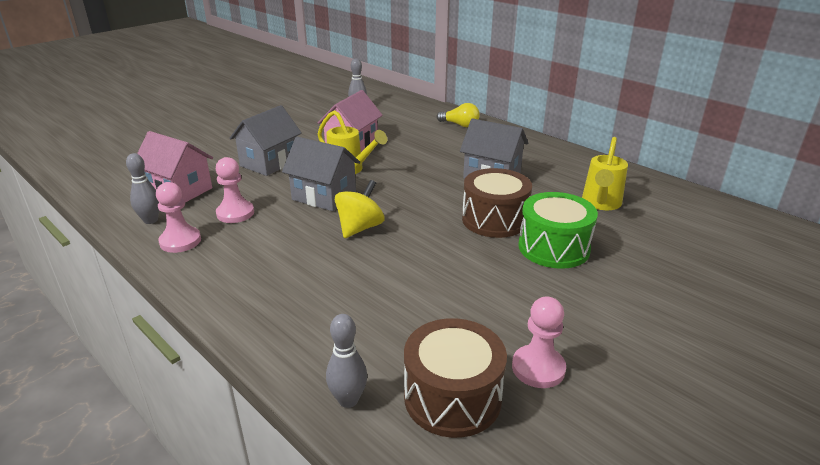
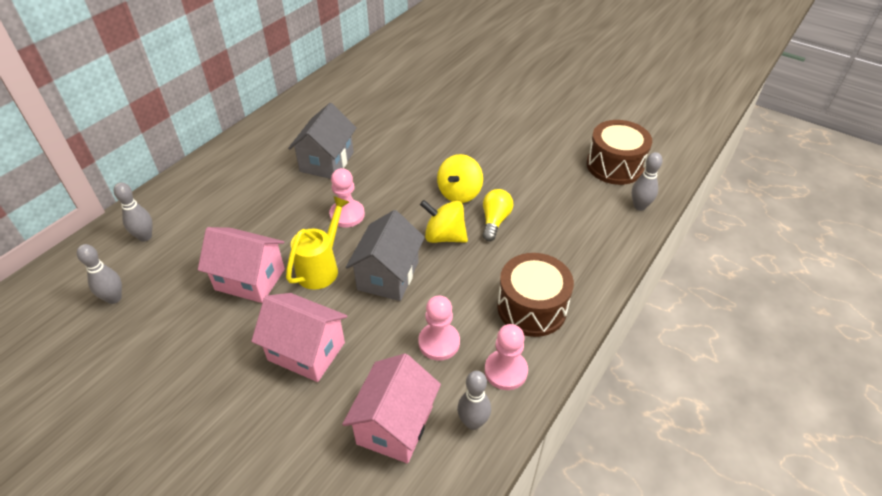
camera: 100 degrees left, 15 degrees up
(269, 163) = (306, 351): grey house -> pink house
(413, 113) = (145, 237): none -> grey bowling pin
(424, 244) = (459, 193): none -> yellow spinning top
(460, 125) = (193, 191): yellow light bulb -> yellow light bulb (495, 221)
(494, 220) = (411, 157): brown drum -> brown drum (531, 308)
(538, 368) = (575, 135): pink pawn -> pink pawn (347, 215)
(553, 248) = (446, 128): green drum -> none
(600, 204) = (374, 104): yellow watering can -> none

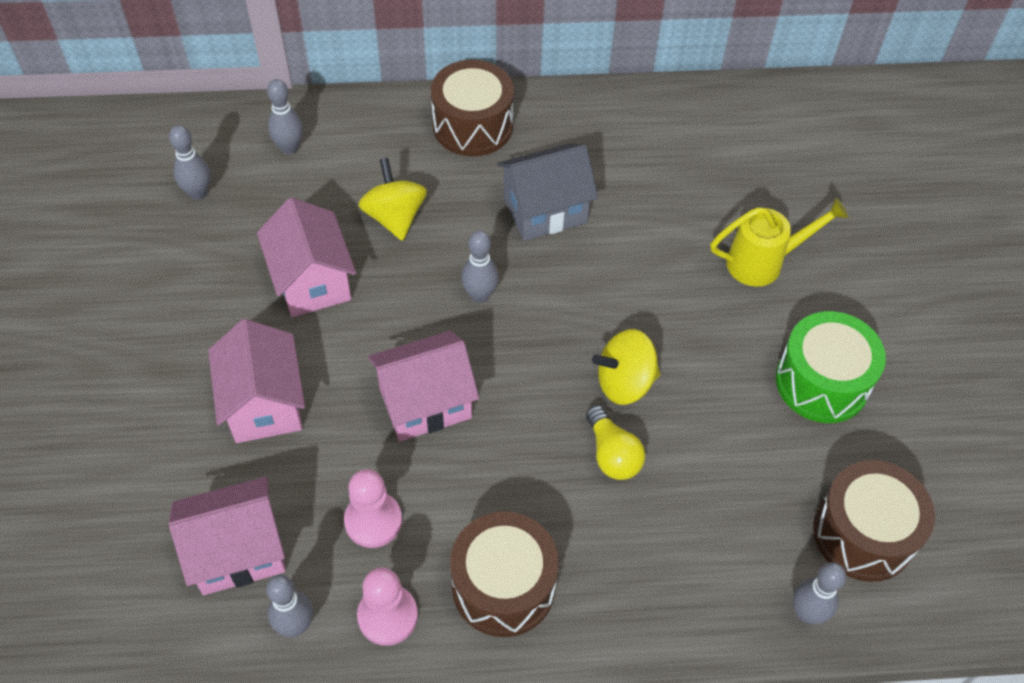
camera: 50 degrees right, 10 degrees up
(240, 157) = (473, 126): none -> brown drum
(321, 268) = (382, 331): yellow watering can -> yellow watering can (763, 262)
(347, 215) = (480, 295): pink pawn -> grey bowling pin
(388, 275) = (425, 403): grey house -> pink house
(444, 236) = (536, 417): yellow spinning top -> yellow spinning top (395, 217)
(495, 221) = (612, 454): yellow light bulb -> yellow light bulb turned 90 degrees clockwise
(527, 132) = (822, 382): none -> green drum

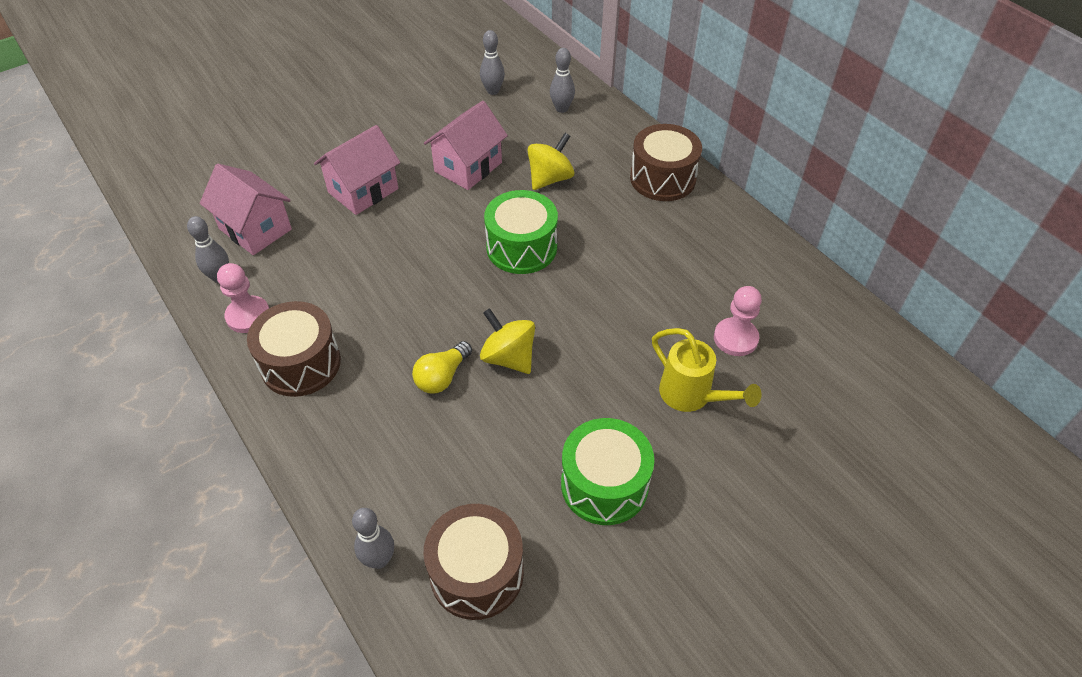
camera: 60 degrees right, 5 degrees down
(373, 521) = (311, 277): pink pawn -> pink pawn (735, 338)
(425, 403) = (415, 261): pink house -> none
(480, 295) = (521, 247): grey bowling pin -> green drum
(545, 210) = (623, 247): grey house -> none

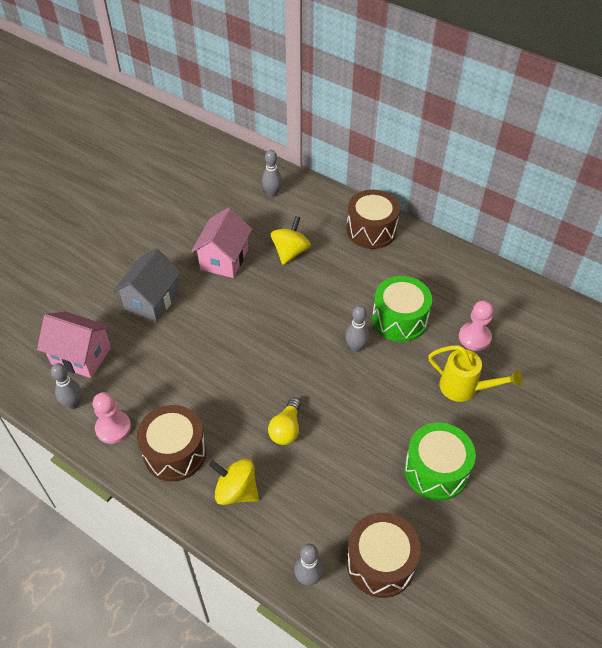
camera: 20 degrees left, 0 degrees up
(363, 191) = (152, 300): pink house -> grey house
(493, 91) = (212, 191): grey bowling pin -> grey bowling pin (356, 347)
(508, 357) = (327, 399): yellow spinning top -> yellow spinning top (236, 491)
(521, 247) = (295, 312): green drum -> green drum (399, 319)

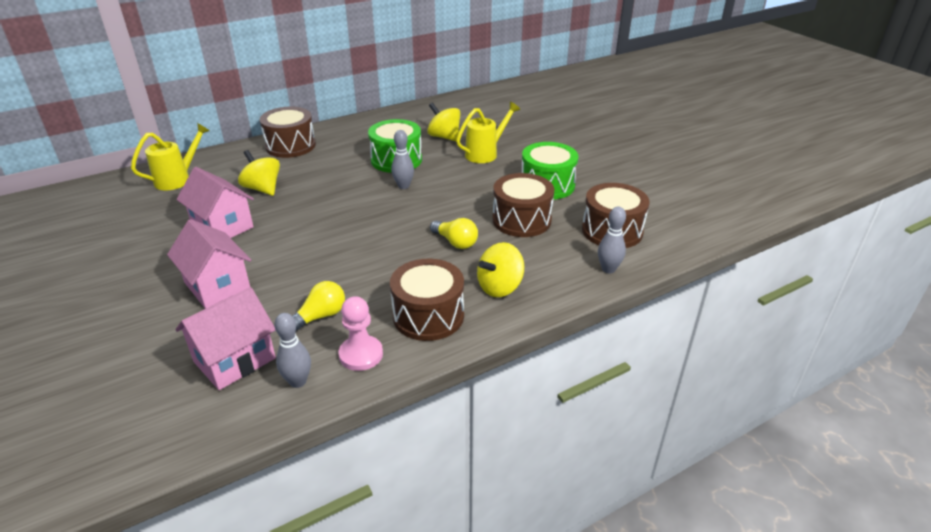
camera: 65 degrees left, 15 degrees down
(144, 380) = (320, 316): none -> yellow light bulb
(152, 300) = (217, 286): grey house -> pink house
(272, 193) = (177, 179): grey bowling pin -> yellow watering can
(353, 470) = (521, 220): none -> brown drum
(474, 337) = (444, 137): pink pawn -> yellow spinning top

